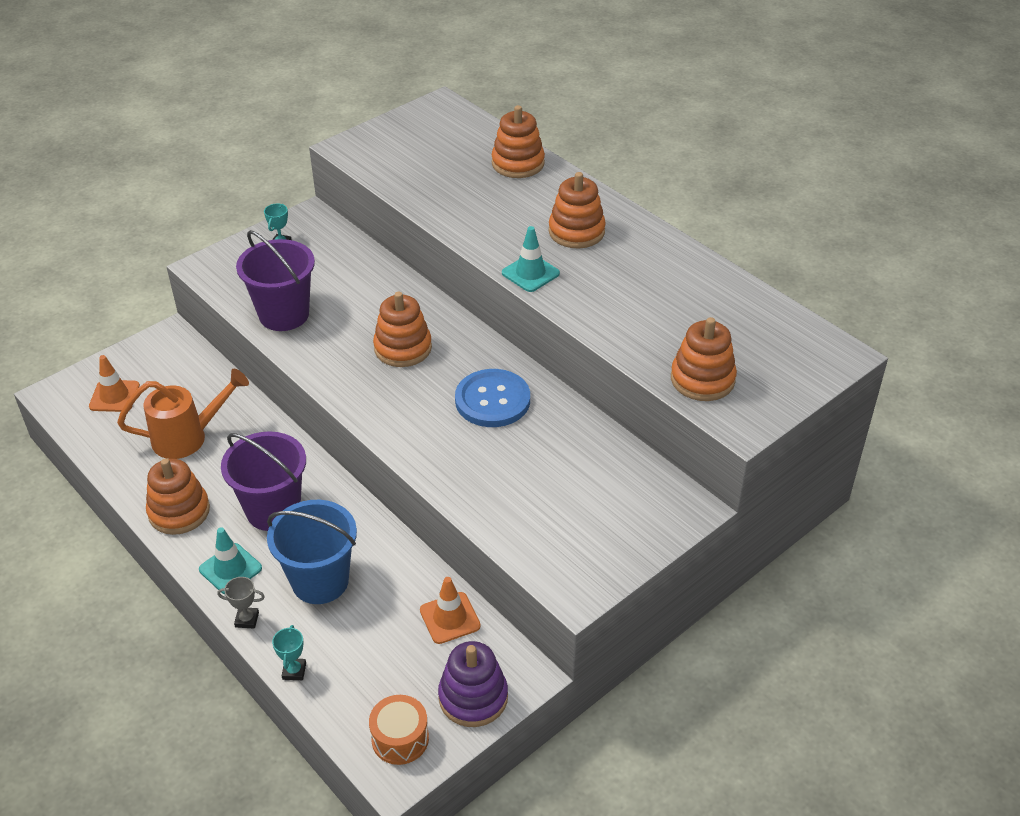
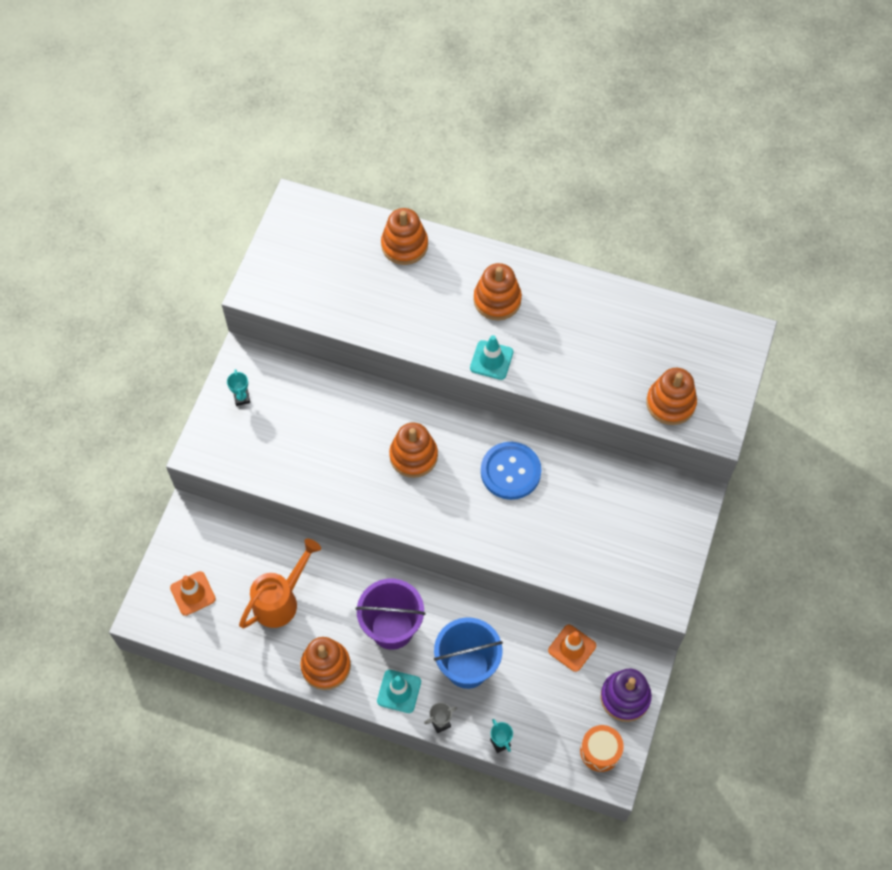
camera: 30 degrees left, 20 degrees up
(284, 314) = (300, 469): purple bucket -> none

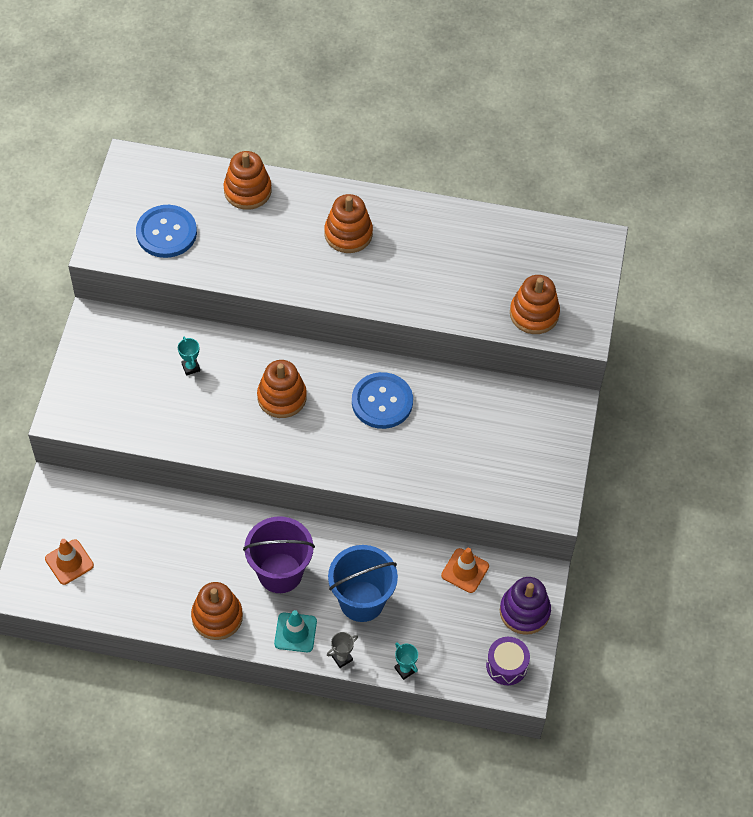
camera: 10 degrees left, 5 degrees down
(242, 398) = (98, 360): turquoise trophy -> turquoise trophy (191, 367)
(280, 600) = (161, 558): orange watering can -> none
(320, 280) = (166, 233): none -> blue button
(491, 360) = (350, 291): turquoise traffic cone -> none
(600, 751) = (506, 665): orange drum -> purple drum

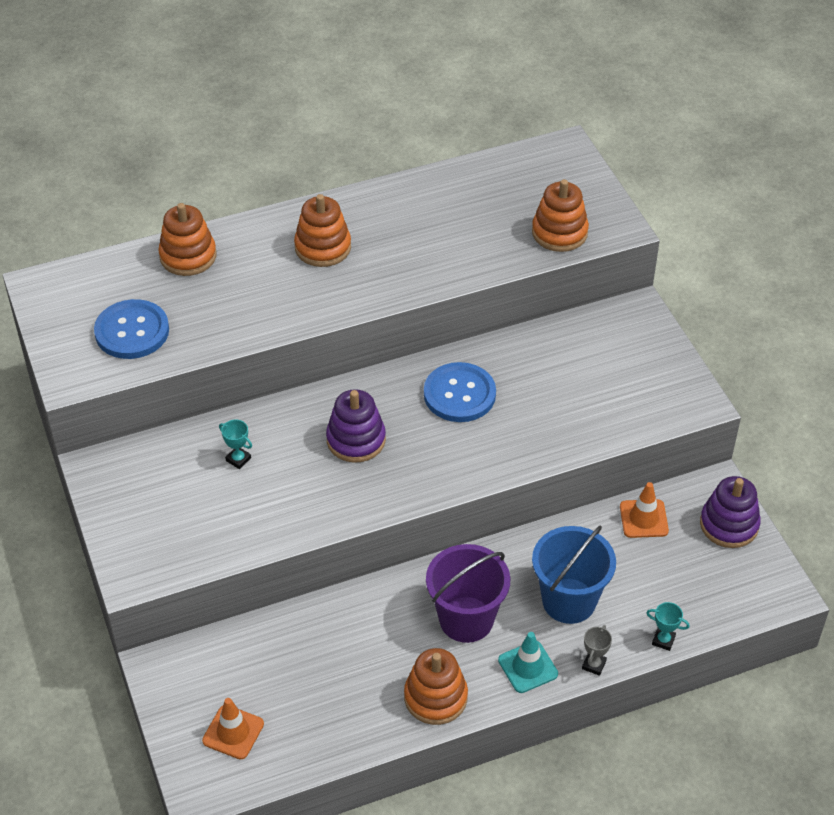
camera: 30 degrees left, 10 degrees down
(282, 397) = (356, 440): orange stacking toy -> purple stacking toy
(506, 665) = (754, 582): purple drum -> none

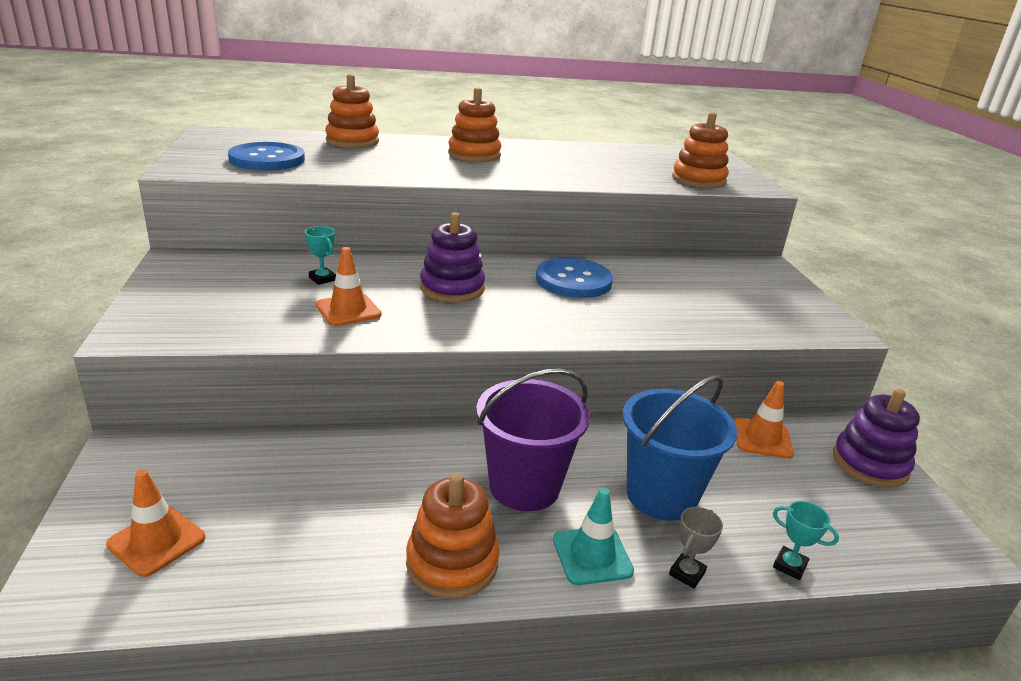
camera: 10 degrees right, 20 degrees down
(282, 498) = (348, 310): none -> orange traffic cone

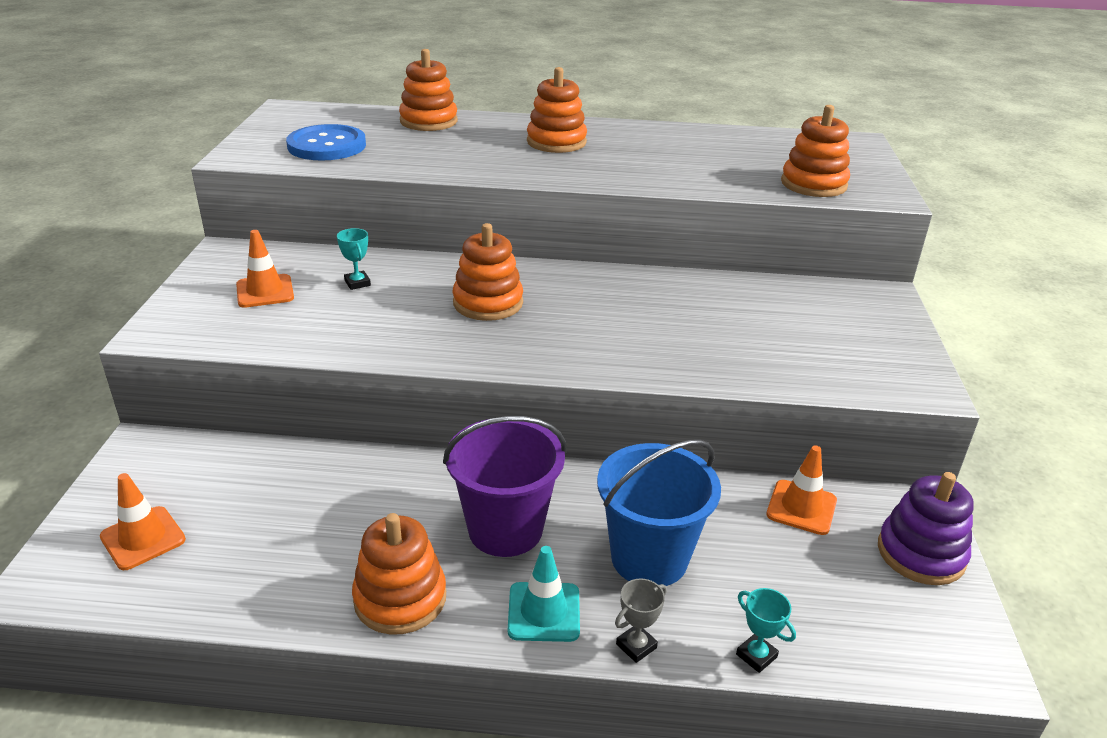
camera: 15 degrees right, 5 degrees up
(348, 310) = (368, 322): orange traffic cone -> orange traffic cone (265, 291)
(452, 288) = (488, 303): purple stacking toy -> orange stacking toy
(573, 280) = (629, 301): blue button -> none

